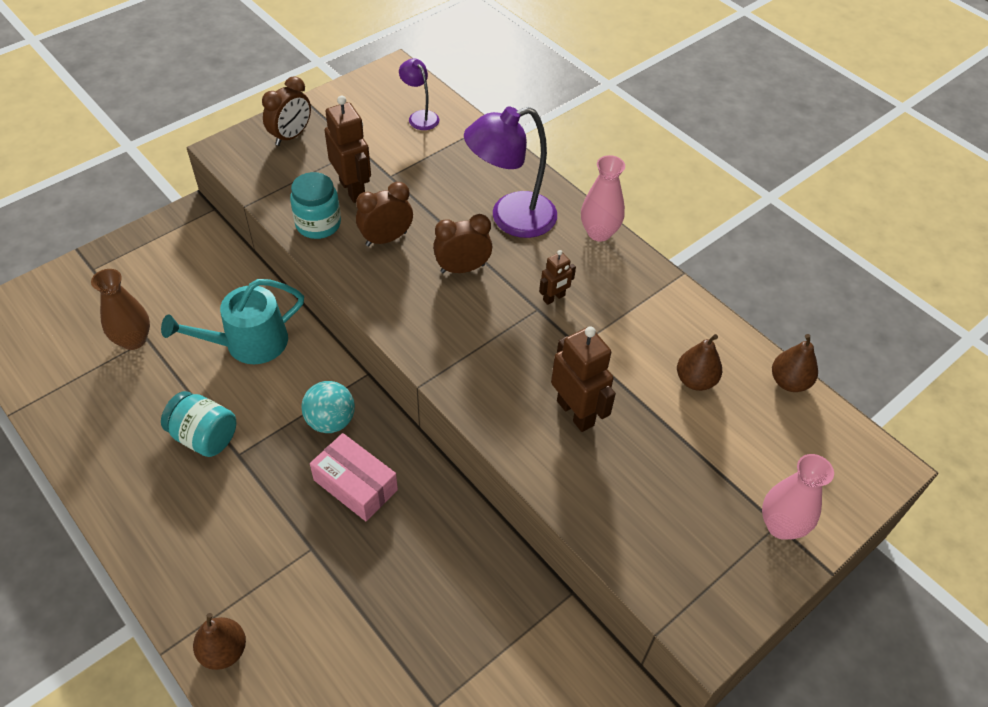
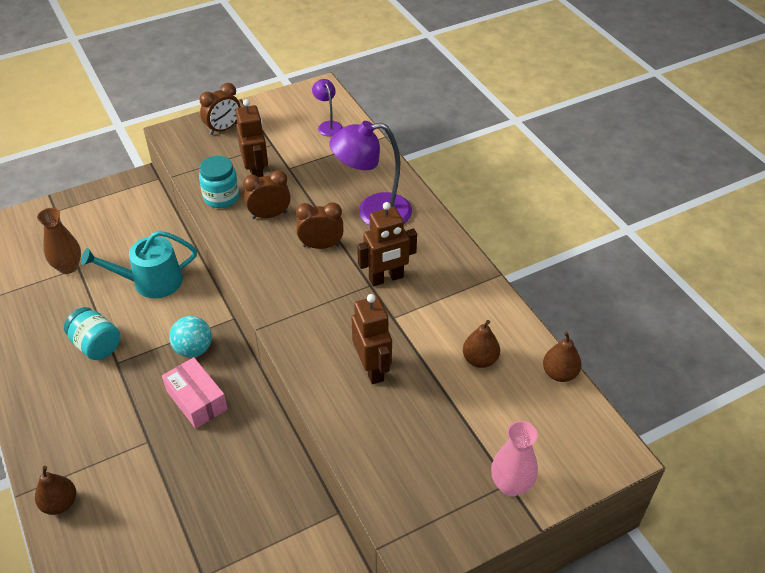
camera: 15 degrees right, 5 degrees down
(554, 298) = (386, 278): brown robot -> brown robot, size x1.81
(599, 233) = (441, 233): pink vase -> none

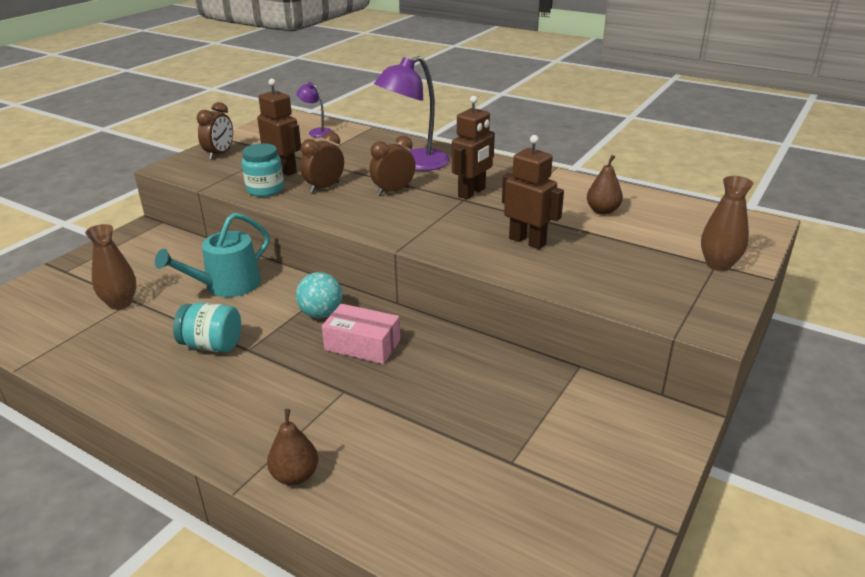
camera: 30 degrees left, 15 degrees down
(511, 485) = (718, 264): pink vase -> brown vase
(559, 373) = (667, 200): brown pear -> none

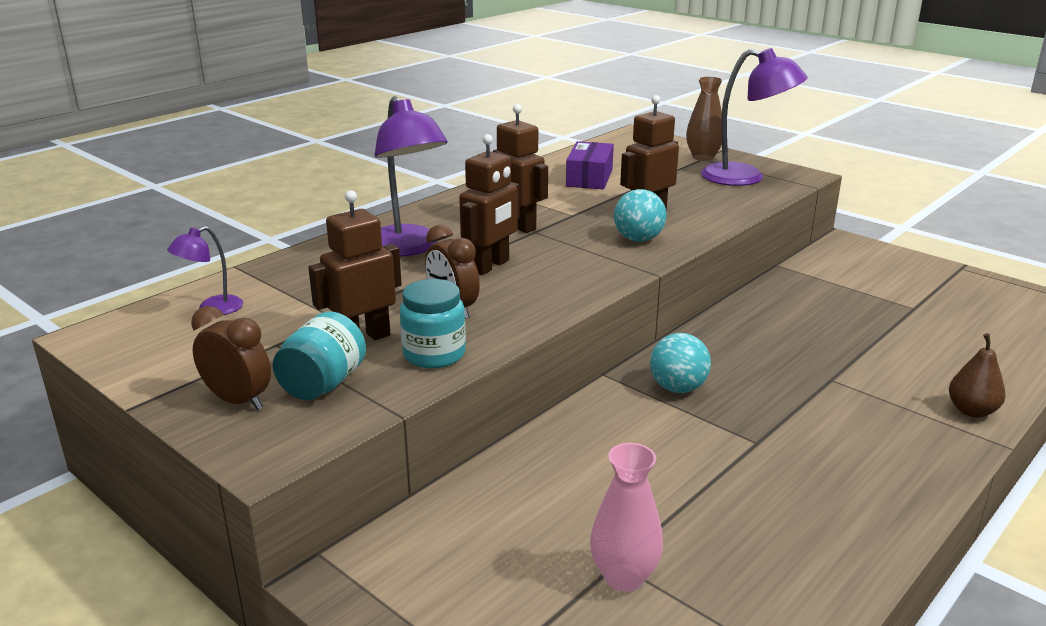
camera: 80 degrees left, 5 degrees down
(120, 303) = (624, 577): brown vase -> pink vase
(212, 345) = (748, 472): turquoise jar -> turquoise jar (323, 384)
(227, 285) = (590, 464): turquoise watering can -> none
(362, 345) = (745, 364): pink box -> none
(393, 191) = (490, 266): brown clock -> brown robot
(465, 240) = (638, 239): none -> turquoise ball
(602, 211) = (589, 178): brown pear -> purple box
(670, 290) = (745, 177): none -> purple lamp

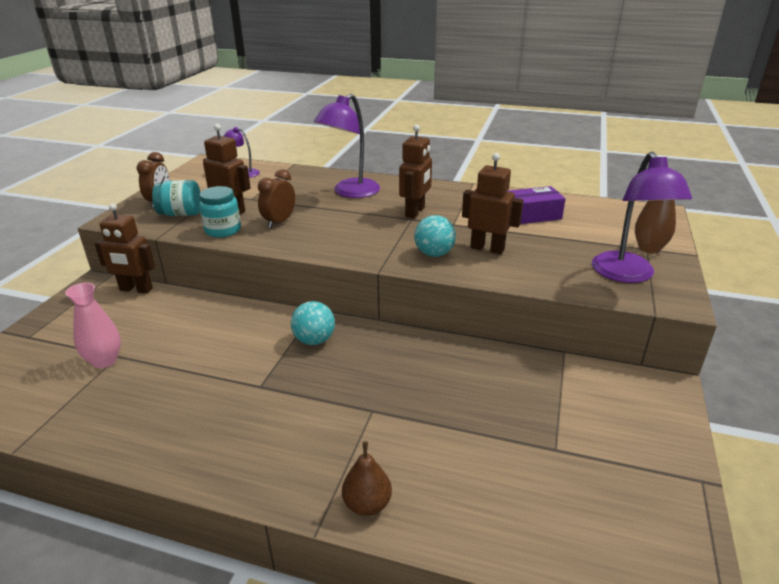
camera: 65 degrees right, 5 degrees up
(490, 266) = (345, 218): brown robot -> brown robot (136, 289)

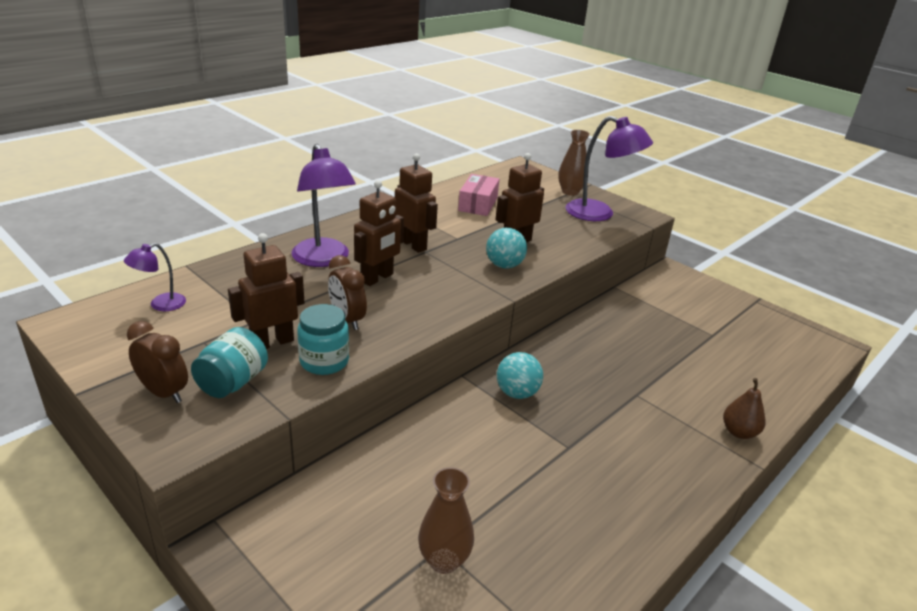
camera: 65 degrees left, 0 degrees up
(104, 361) = (444, 560): pink vase -> brown vase
(136, 289) = (288, 503): brown robot -> brown robot (377, 278)
(532, 215) = (478, 204): purple box -> pink box

